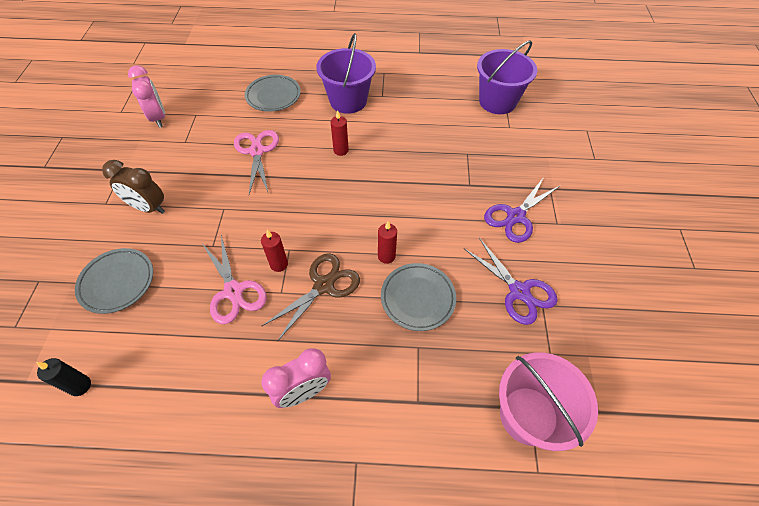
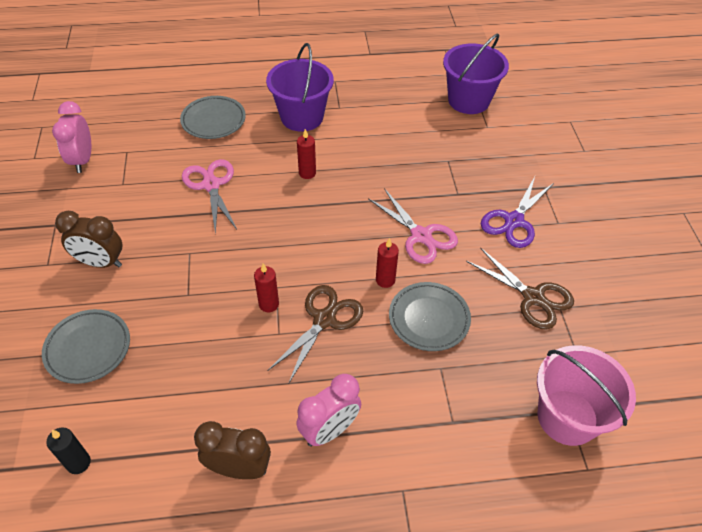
camera: 10 degrees left, 5 degrees down
(158, 118) = (82, 160): pink clock -> pink clock turned 150 degrees counterclockwise
(214, 415) = (239, 468): none -> brown clock
(234, 291) = (225, 339): pink scissors -> pink scissors (421, 236)
(519, 291) = (533, 297): purple scissors -> brown scissors

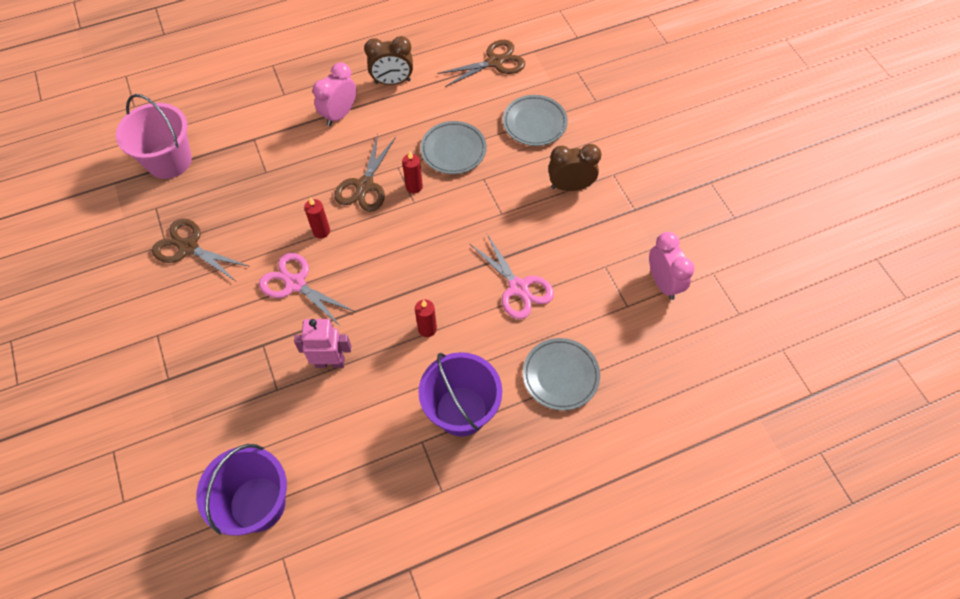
camera: 165 degrees right, 10 degrees up
(78, 463) = (495, 62): black candle -> brown scissors
(399, 168) = (330, 362): none -> pink robot
(429, 319) = (279, 207): grey plate -> grey plate (453, 150)
(513, 221) = (203, 325): purple scissors -> none

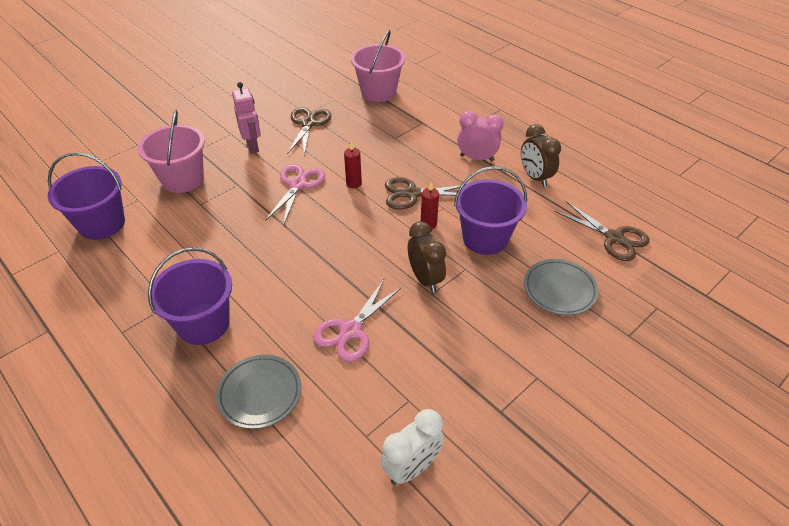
camera: 70 degrees right, 15 degrees down
(219, 402) = (183, 179): none -> pink bucket
(330, 362) = (231, 225): pink robot -> pink robot (253, 146)
(427, 329) = (282, 276): red candle -> none
(453, 150) = (485, 238): grey plate -> purple bucket
(570, 186) = (497, 341): brown clock -> brown clock (425, 279)
(663, 283) = (412, 467): pink clock -> white clock

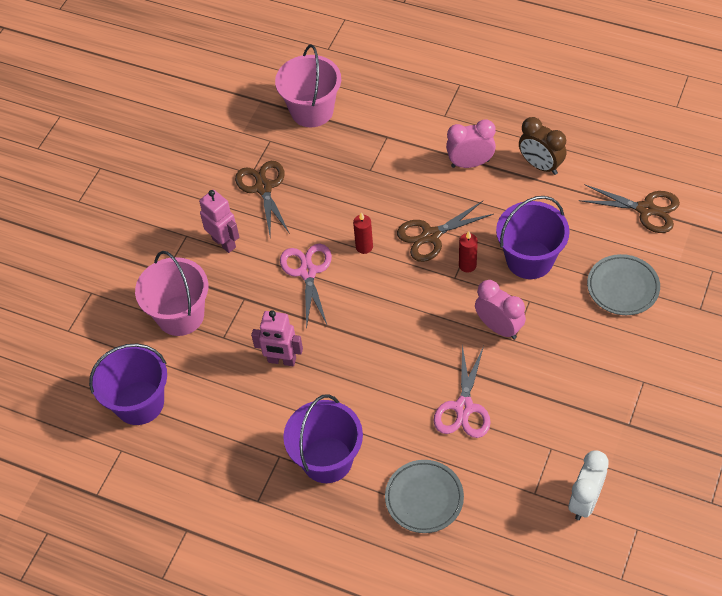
camera: 20 degrees left, 10 degrees up
(229, 236) = (282, 360): none -> pink robot
(425, 279) = (499, 327): brown clock -> pink clock

